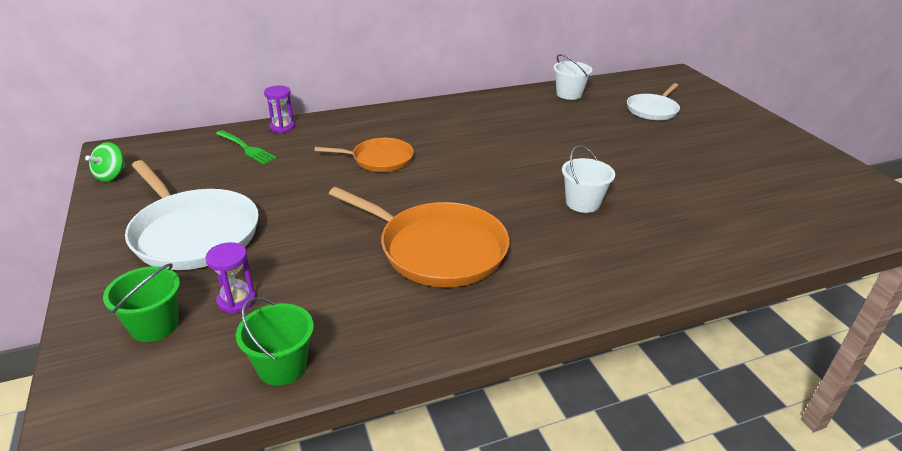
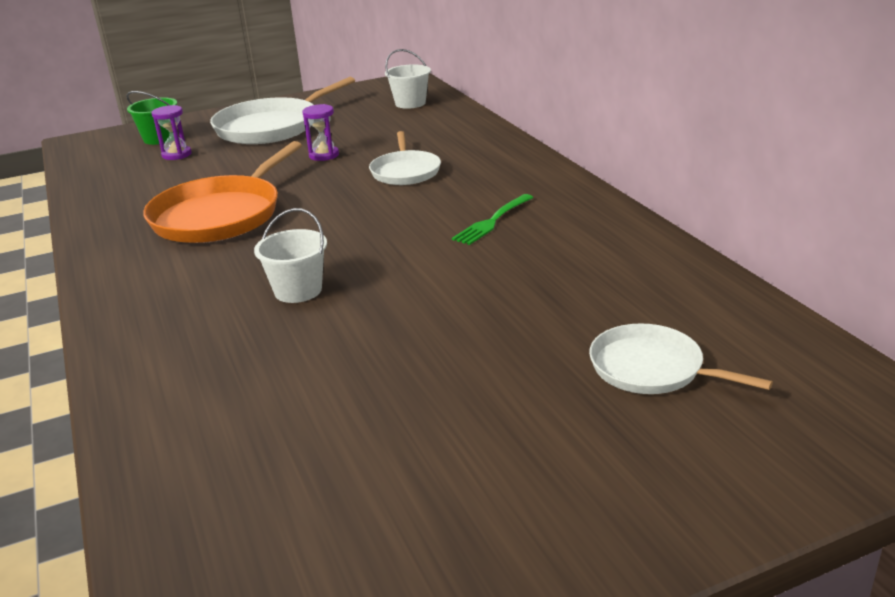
camera: 90 degrees right, 5 degrees down
(111, 175) = (365, 88): green spinning top -> none
(246, 148) = (421, 117): green fork -> green fork (492, 221)
(282, 127) = (473, 122): purple hourglass -> purple hourglass (324, 155)
(282, 366) = (95, 179): green bucket -> none
(379, 159) = (405, 171): orange pan -> white pan
(569, 94) = (678, 280): white bucket -> white bucket (410, 103)

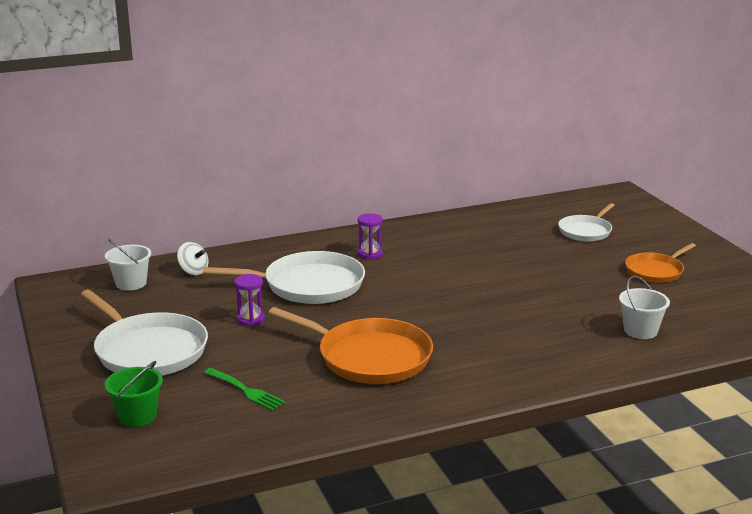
camera: 90 degrees left, 5 degrees down
(176, 155) = (200, 398): purple hourglass -> purple hourglass (370, 254)
(298, 290) = (504, 318): white bucket -> white bucket (640, 331)
(405, 171) = (308, 285): white pan -> white pan, size x1.69
(439, 121) = (193, 271): none -> white spinning top
(469, 448) = (656, 271): none -> orange pan
(492, 221) = (412, 258): green fork -> green fork (245, 390)

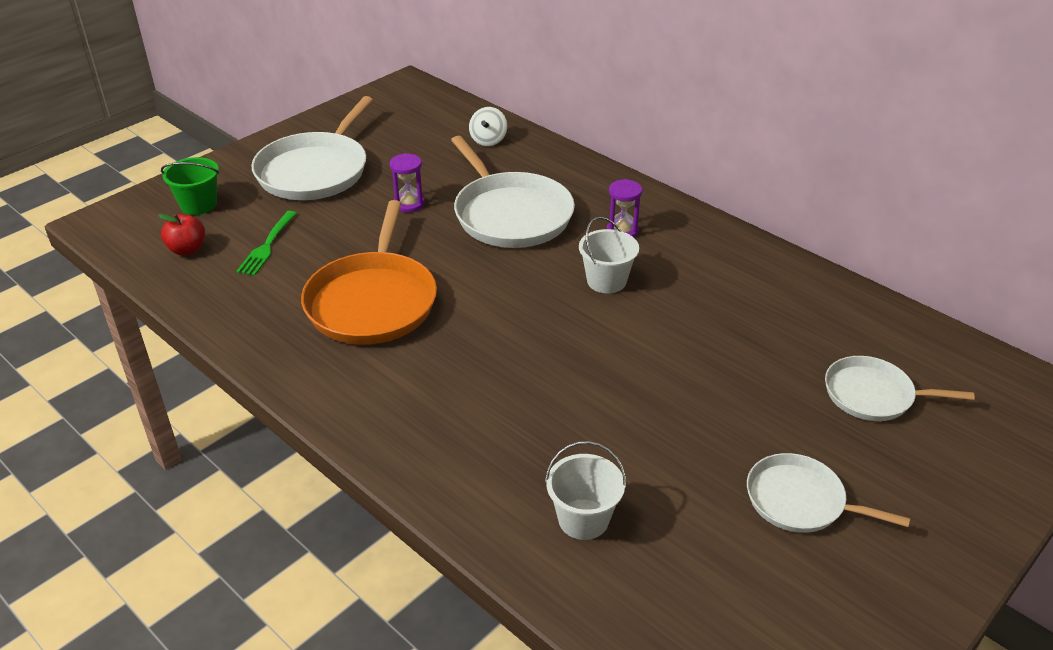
camera: 65 degrees right, 15 degrees up
(131, 283) = (438, 118): white bucket -> white bucket (606, 281)
(210, 431) = (187, 249): none -> red apple
(656, 271) = (800, 501): orange pan -> white pan

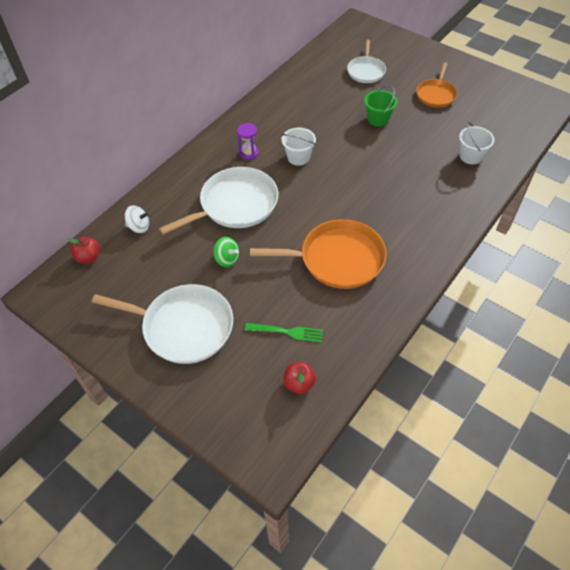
camera: 95 degrees left, 15 degrees up
(198, 204) = (238, 396): green bucket -> green bucket (378, 119)
(409, 204) = (227, 259): purple hourglass -> green spinning top
(448, 109) = (88, 257): none -> red apple
(800, 501) = (436, 94): white pan -> orange pan

